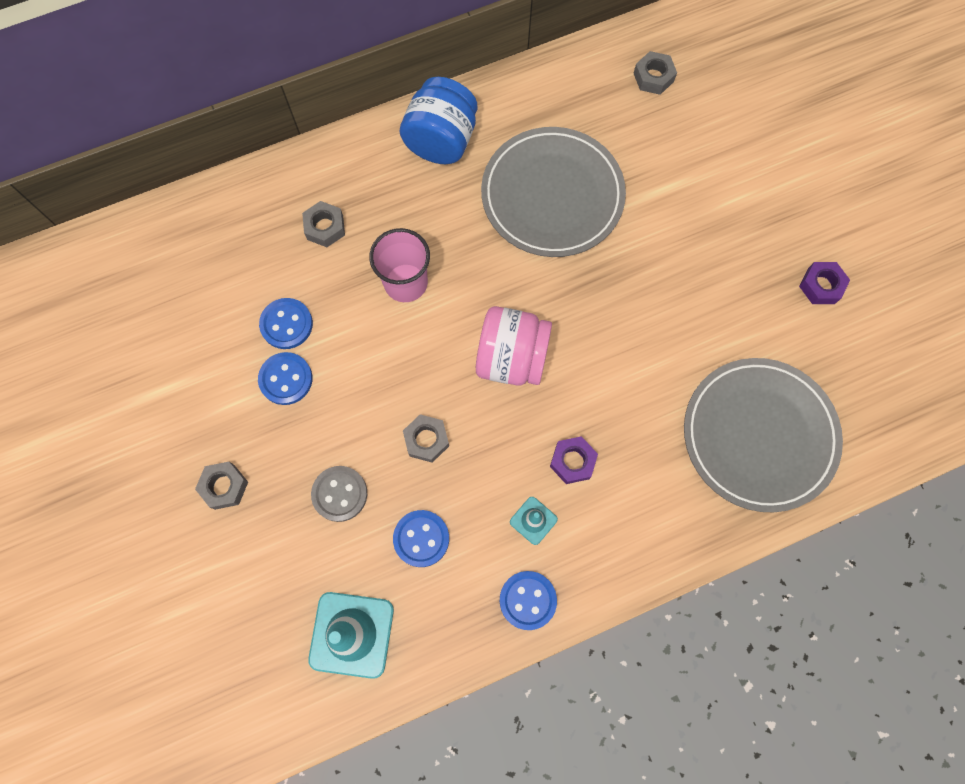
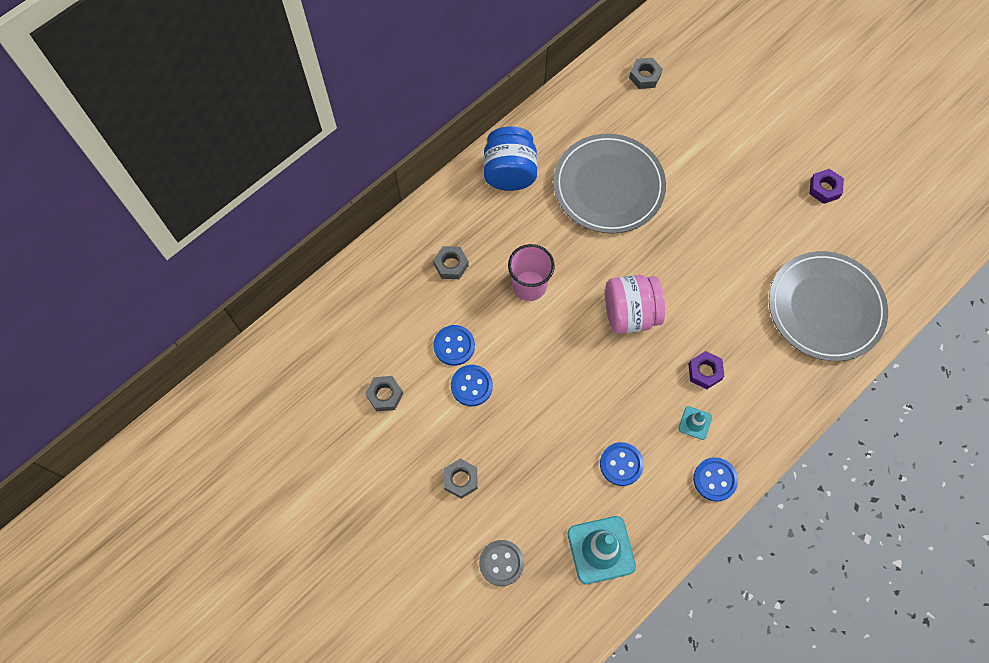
camera: 20 degrees left, 5 degrees down
(339, 494) = (548, 454): grey button -> grey button (501, 563)
(426, 440) = (594, 393): grey nut -> grey nut (385, 395)

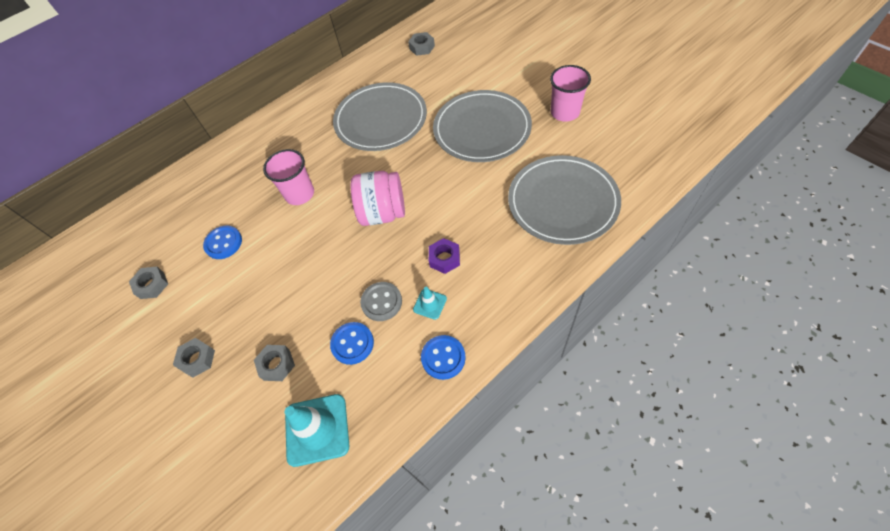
camera: 10 degrees right, 10 degrees down
(451, 265) = (238, 181): grey nut -> grey nut (277, 365)
(471, 386) = (230, 276): blue button -> none
(501, 563) = (214, 443): grey button -> grey button (381, 302)
(509, 172) = (302, 115): blue jar -> none
(730, 207) = (482, 129): none -> grey plate
(824, 189) = (565, 112): purple nut -> pink cup

